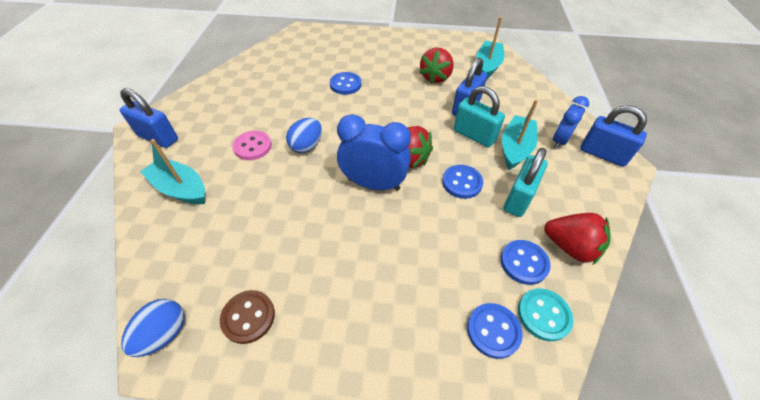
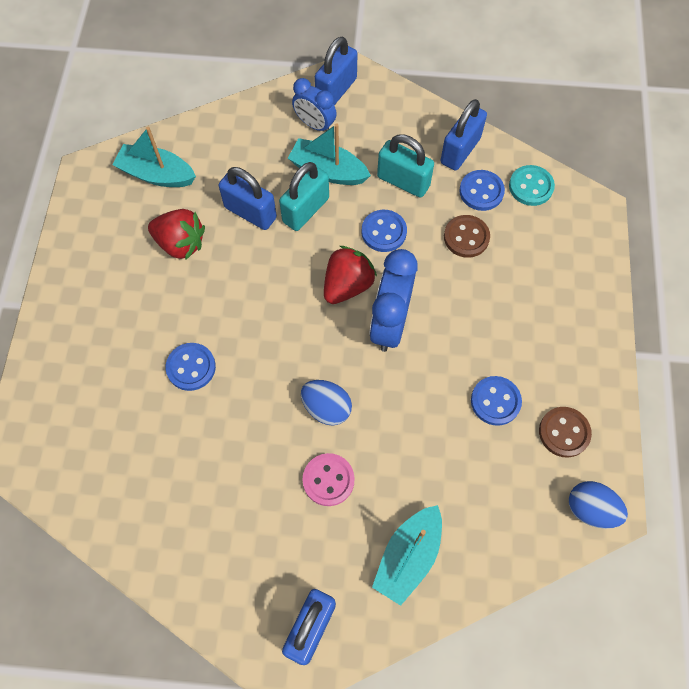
camera: 90 degrees left, 15 degrees up
(466, 245) = (466, 237): none -> brown button
(493, 331) = (549, 226): blue button -> blue button (495, 401)
(570, 247) = (460, 150): red strawberry -> blue padlock

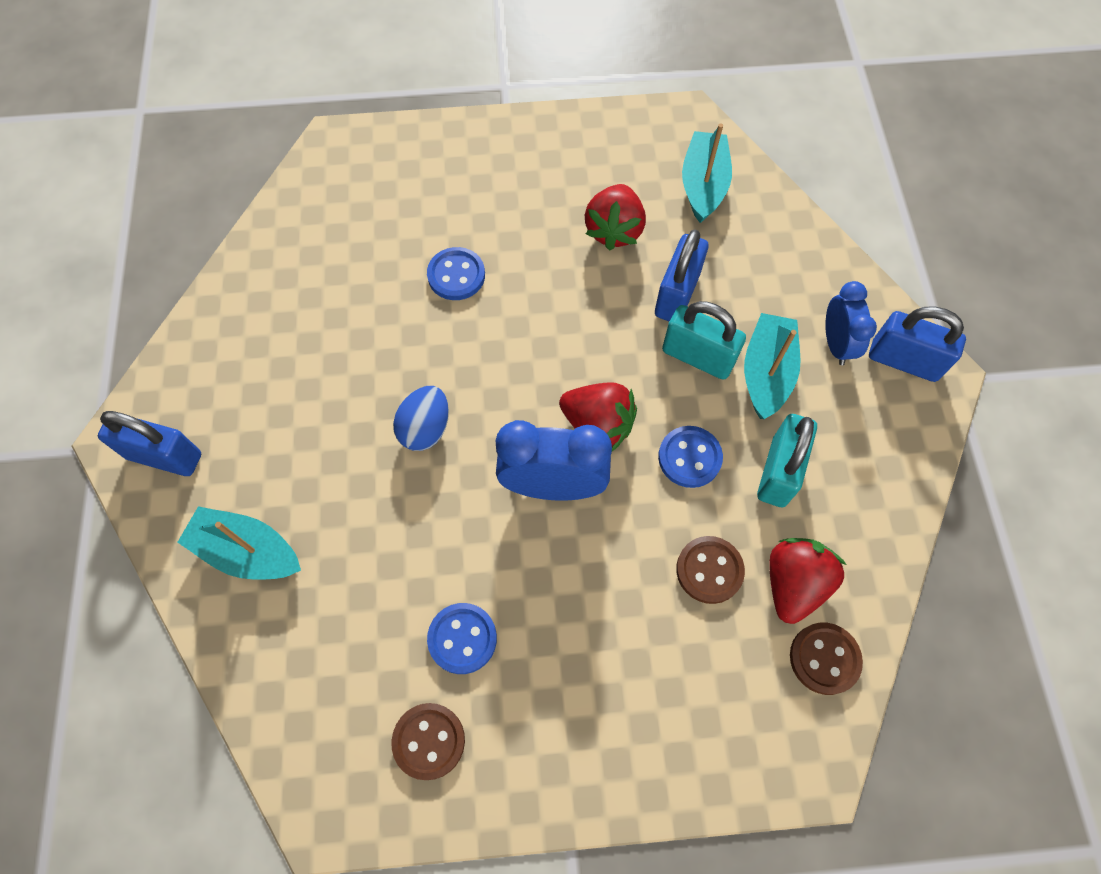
camera: 80 degrees right, 0 degrees up
(315, 125) = (836, 344): blue clock -> blue clock turned 150 degrees clockwise
(328, 480) = (335, 446): pink button -> none
(460, 150) = (857, 544): blue padlock -> none
(481, 191) = (793, 583): blue button -> red strawberry
(531, 187) = (824, 658): turquoise button -> brown button
(590, 509) = (322, 788): blue egg -> none

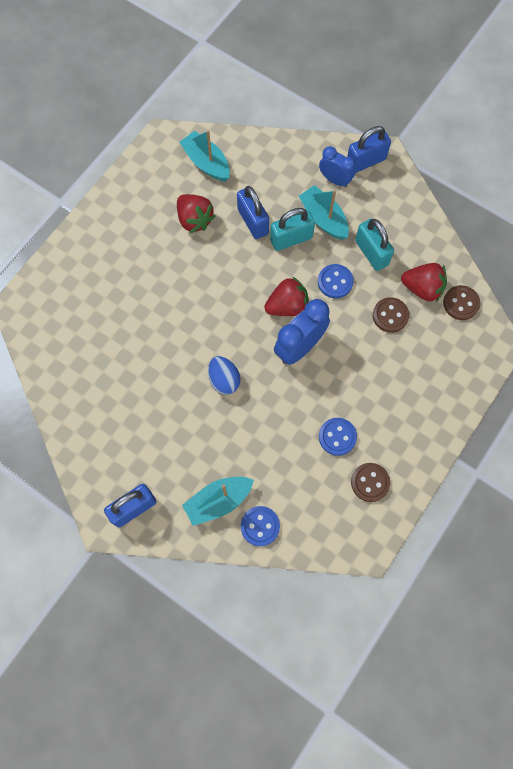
camera: 50 degrees left, 5 degrees up
(456, 275) = (154, 307): blue button -> blue button (260, 526)
(793, 583) = (422, 288): red strawberry -> red strawberry turned 135 degrees clockwise

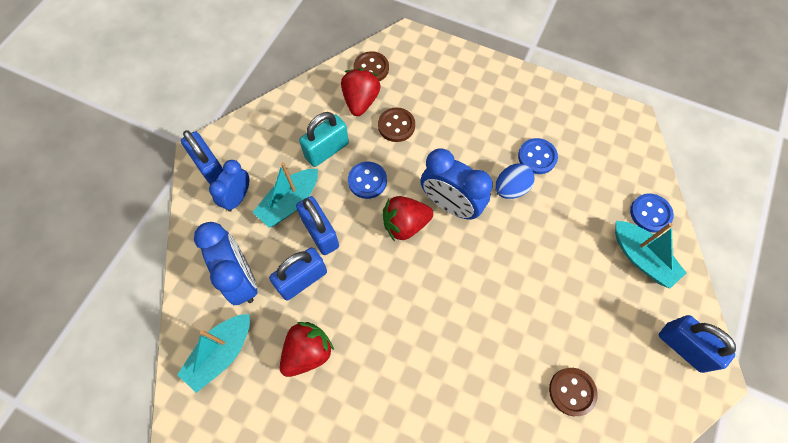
camera: 100 degrees left, 5 degrees down
(224, 380) = (508, 276): blue egg -> blue egg (511, 189)
(262, 178) = (241, 278): none -> blue clock
(287, 306) = (405, 224): red strawberry -> red strawberry turned 75 degrees counterclockwise
(291, 239) = (320, 233): turquoise padlock -> blue padlock
(370, 482) = (572, 124): brown button -> brown button (572, 391)

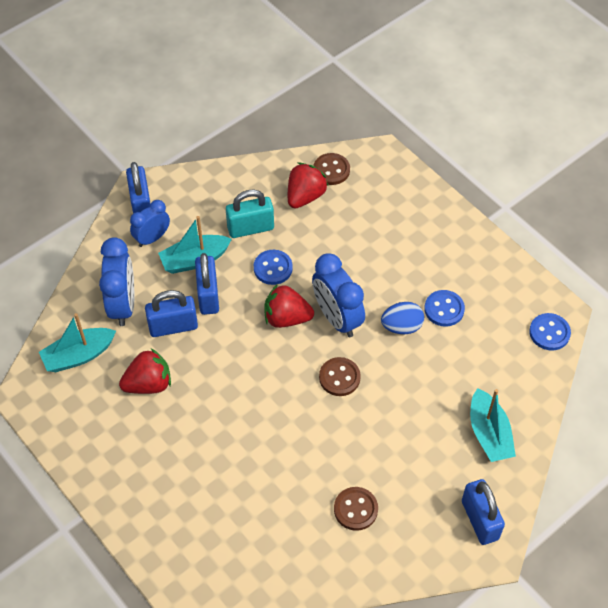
camera: 25 degrees right, 10 degrees down
(396, 126) = (326, 231): brown button -> brown button (339, 377)
(650, 213) = (523, 401): blue button -> blue button (549, 333)

